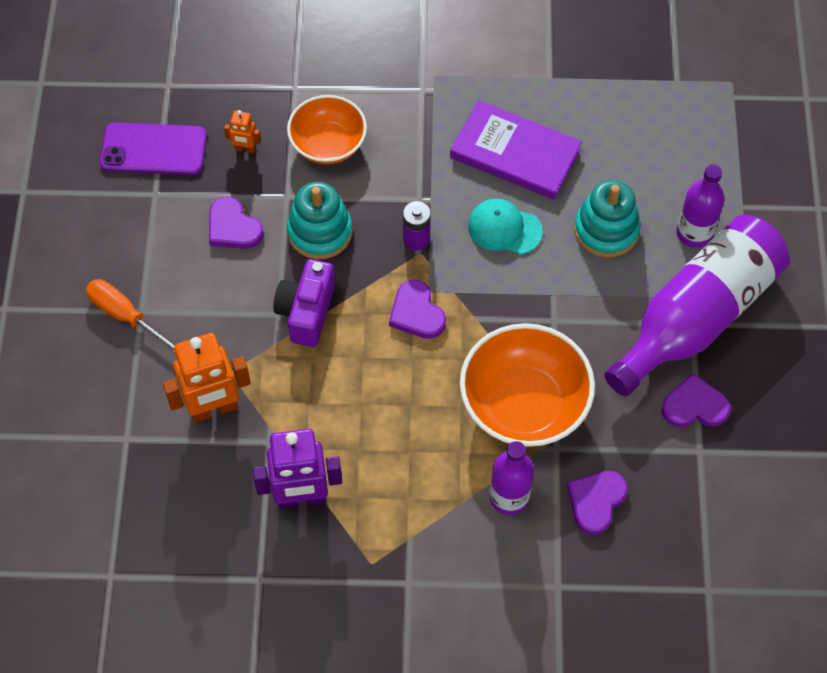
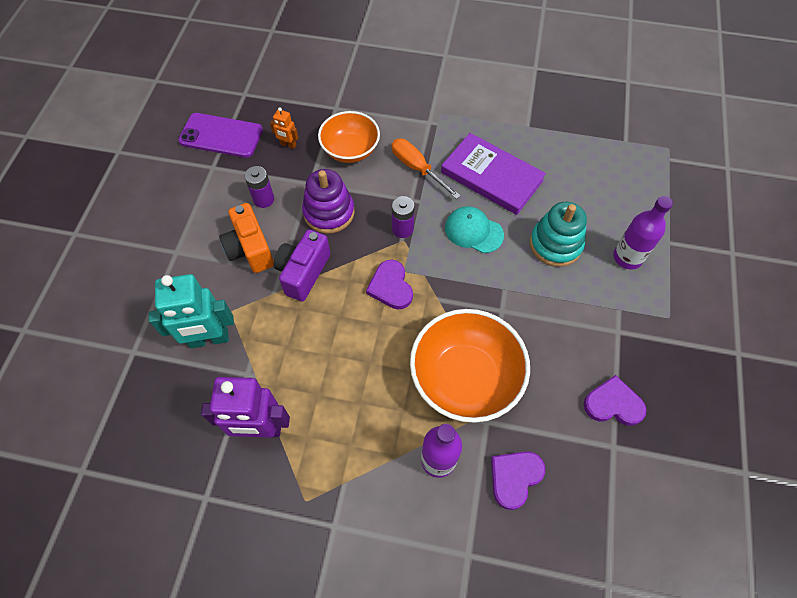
camera: 10 degrees right, 0 degrees up
(126, 316) = (163, 254): orange screwdriver -> orange screwdriver (417, 168)
(214, 409) = (209, 339): orange robot -> turquoise robot
(233, 227) = (264, 199): purple heart -> purple battery
(233, 293) = (250, 249): none -> orange camera
(320, 232) = (329, 212): turquoise stacking toy -> purple stacking toy
(696, 316) = (622, 326): purple bottle -> none

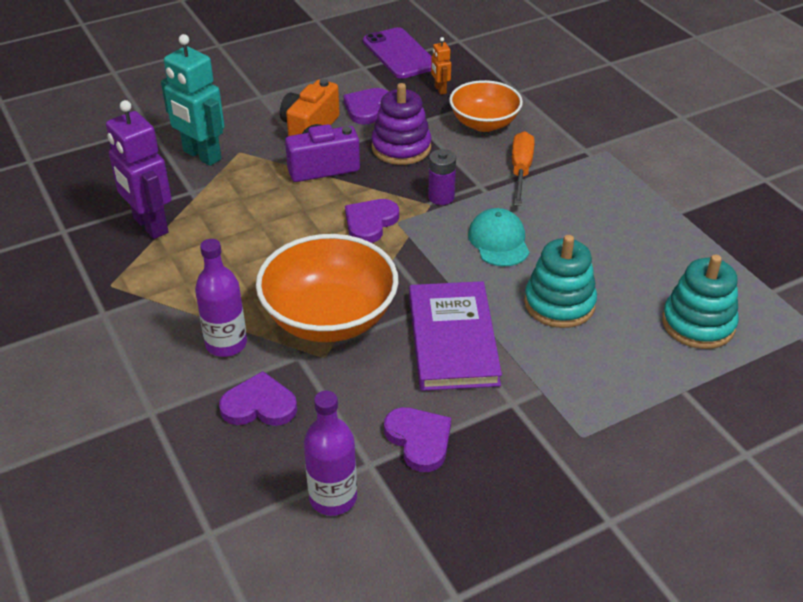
camera: 50 degrees right, 20 degrees down
(264, 199) = (367, 108): purple battery -> purple heart
(491, 176) = (580, 220): purple book -> purple book (453, 339)
(624, 194) = (698, 324): none -> turquoise stacking toy
(627, 257) = (616, 366): purple bottle -> purple bottle (333, 498)

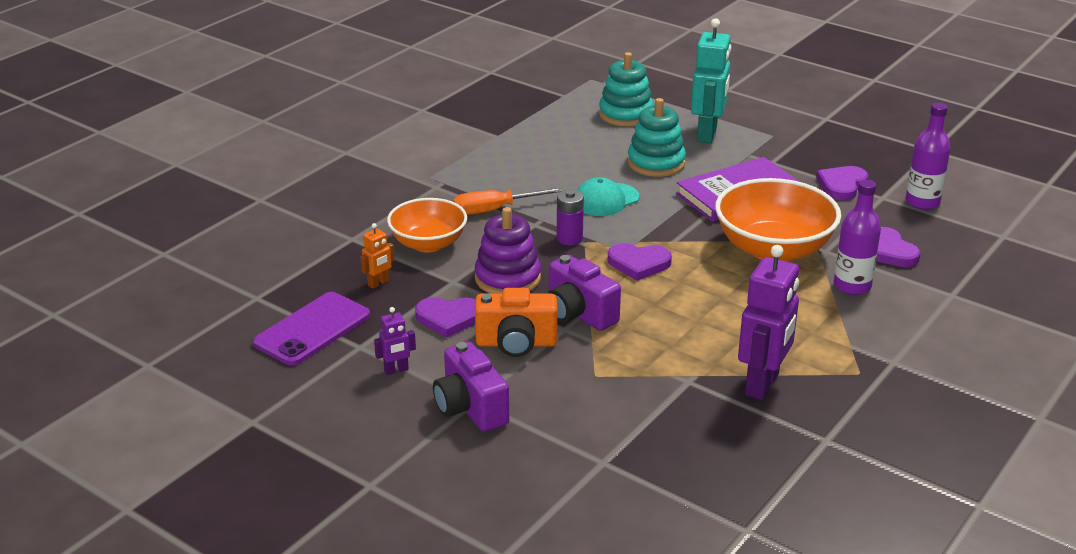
camera: 115 degrees left, 10 degrees down
(201, 155) = (624, 398): turquoise robot -> turquoise robot (707, 134)
(254, 92) = (470, 408): none -> purple camera
(322, 75) = (396, 370): none -> purple robot

